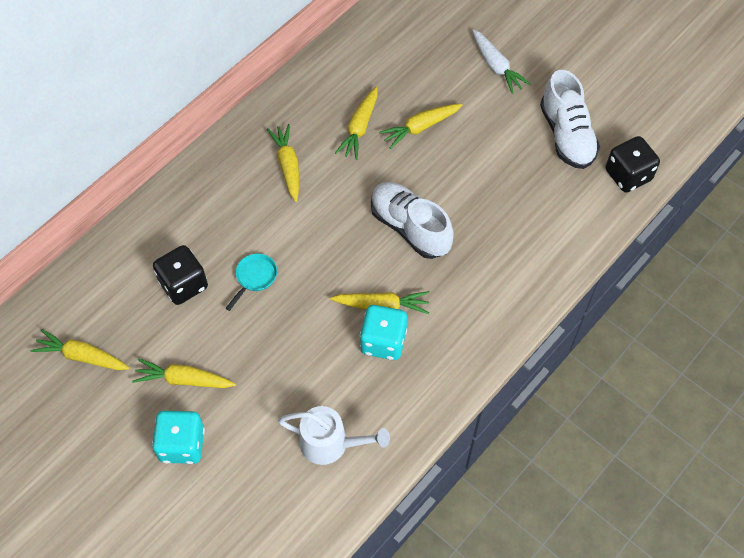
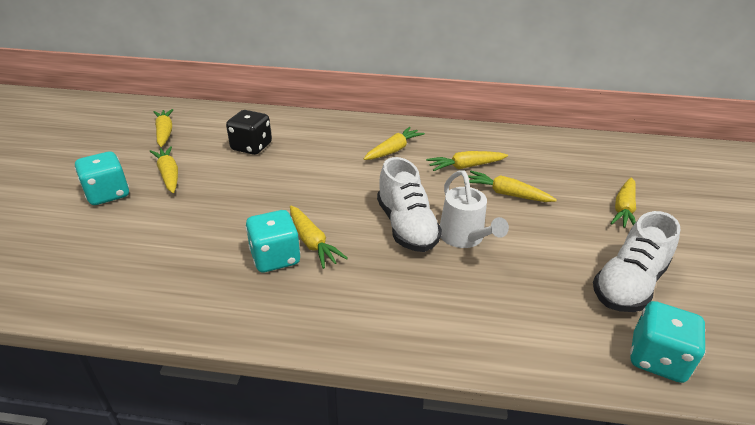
camera: 55 degrees right, 25 degrees down
(254, 278) = (283, 171): turquoise pan -> none
(331, 444) = (143, 270): white watering can -> white watering can (464, 238)
(410, 227) = (406, 226): white shoe -> white shoe turned 150 degrees clockwise
(496, 66) = (623, 209): white carrot -> yellow carrot
(628, 175) = (657, 359): black dice -> turquoise dice

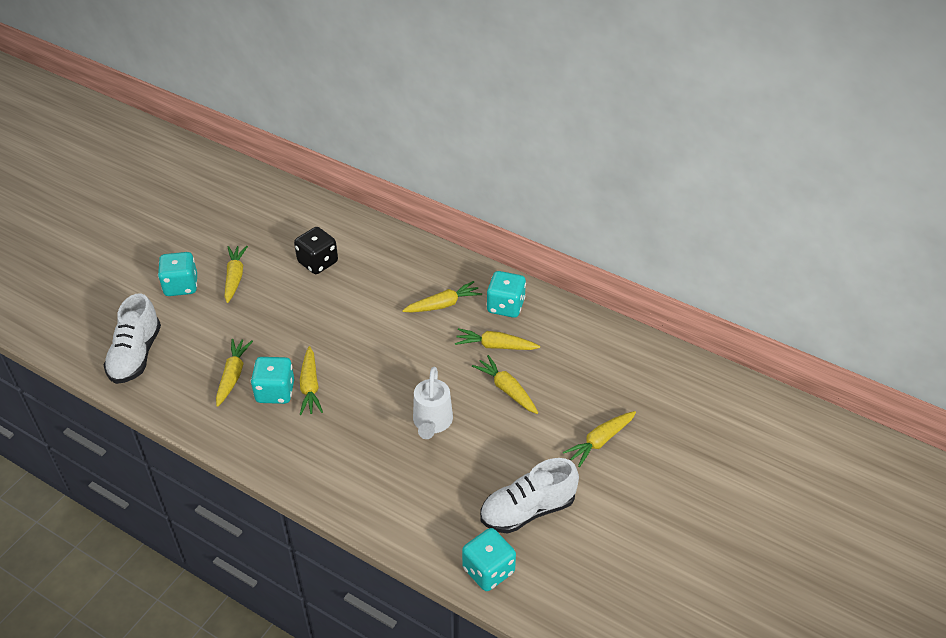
camera: 25 degrees right, 10 degrees up
(165, 133) = (252, 221): yellow carrot -> yellow carrot (233, 375)
(406, 226) = (393, 395): white shoe -> white shoe (136, 355)
(447, 140) = (505, 306): none -> turquoise dice

